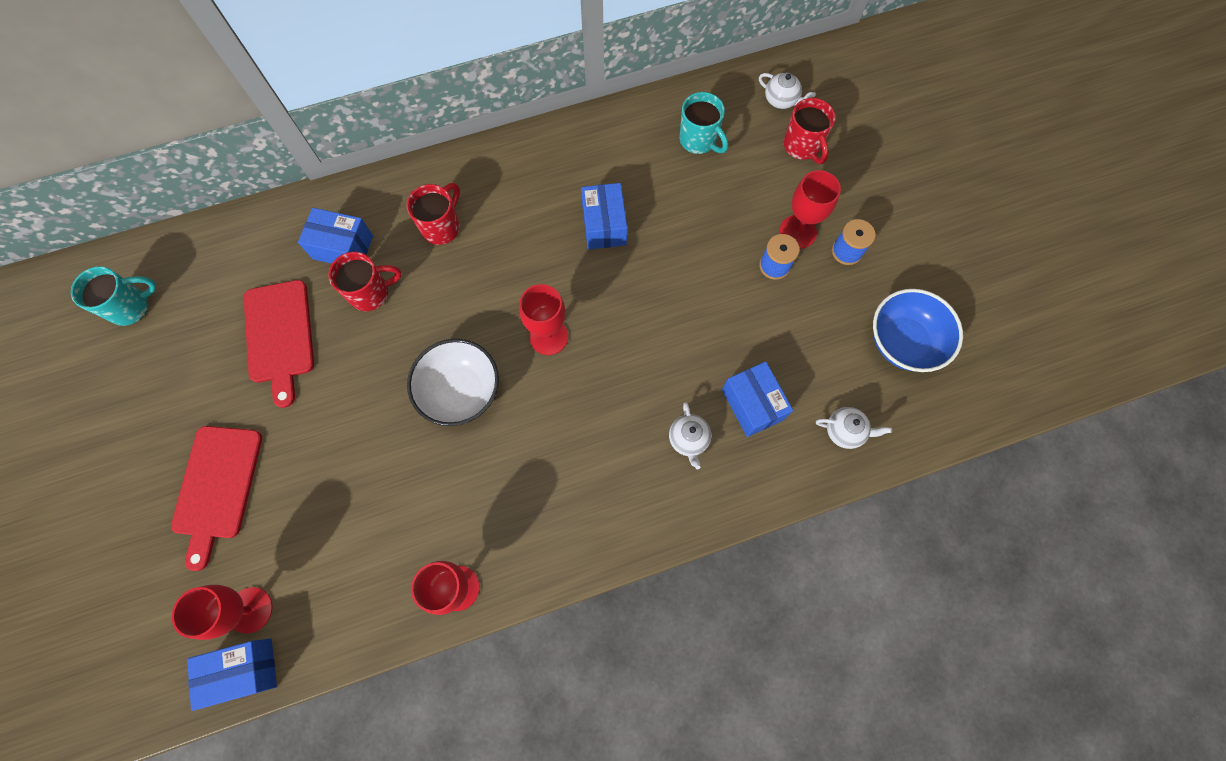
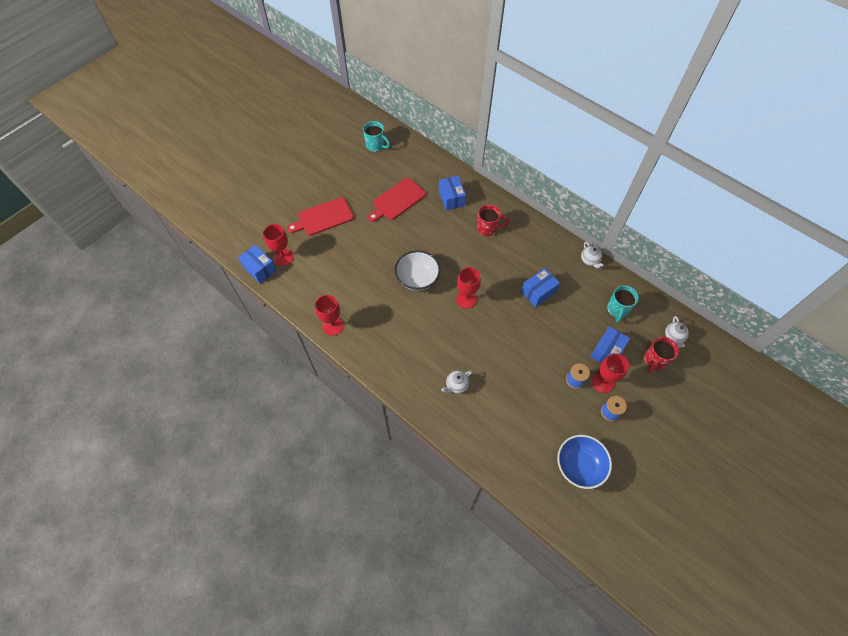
camera: 60 degrees right, 10 degrees down
(371, 293) = (438, 220): red mug -> none
(752, 404) = (493, 406): blue box -> blue box (607, 351)
(845, 431) = (509, 458): white teapot -> white teapot (590, 260)

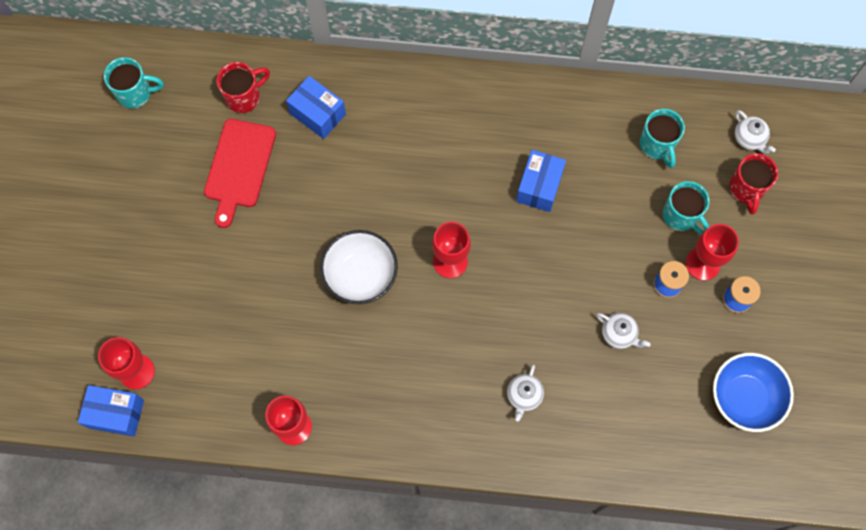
camera: 35 degrees left, 10 degrees up
(323, 217) = (147, 267): red cutting board -> none
(488, 228) = (404, 130): red mug -> red mug (244, 97)
(590, 260) = (576, 92): white teapot -> white teapot (619, 334)
(607, 351) = (681, 216): blue box -> turquoise mug

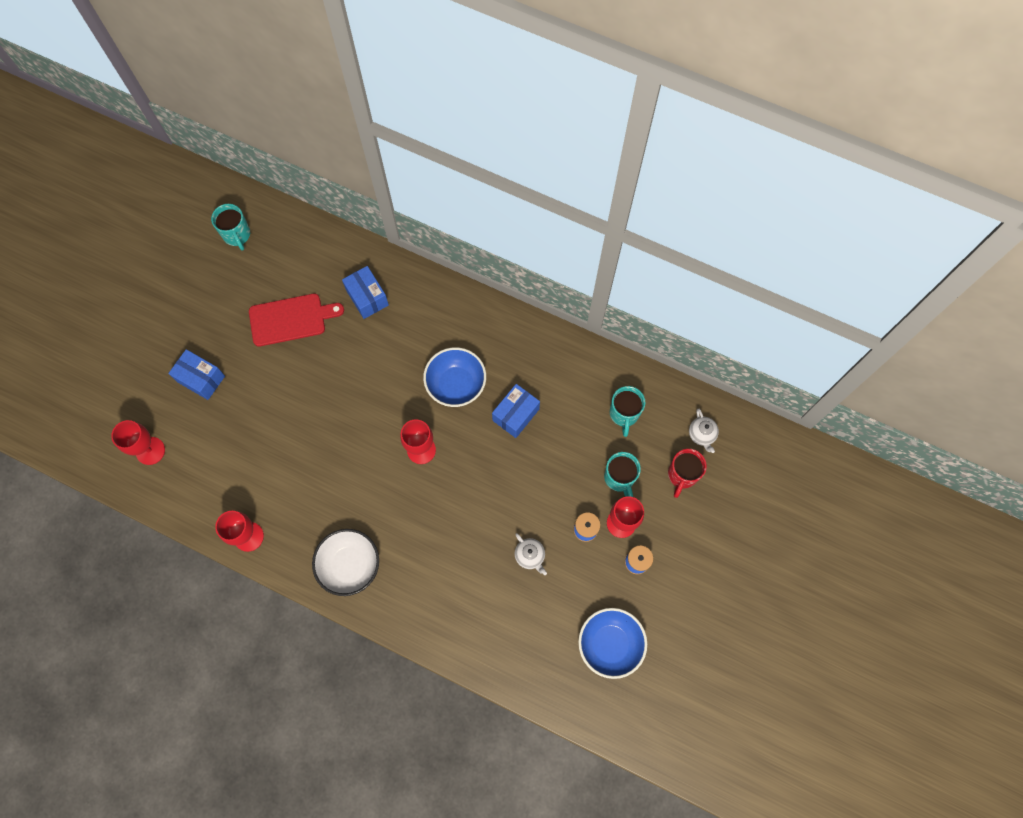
camera: 20 degrees right, 0 degrees up
(116, 414) = (122, 477): blue box -> blue box (201, 379)
(135, 93) = (237, 235): turquoise mug -> turquoise mug turned 45 degrees clockwise
(239, 167) = (291, 319): red cutting board -> red cutting board turned 135 degrees counterclockwise
(244, 97) = (317, 265): red mug -> none
(360, 275) = (348, 436): white bowl -> white bowl (350, 565)
(459, 176) = (456, 384): none -> blue bowl
(524, 396) = (434, 578): white teapot -> none

